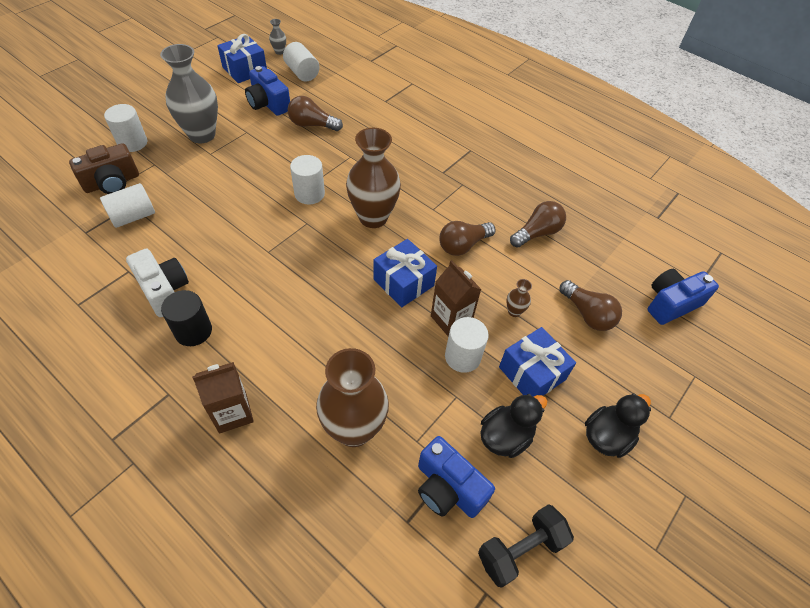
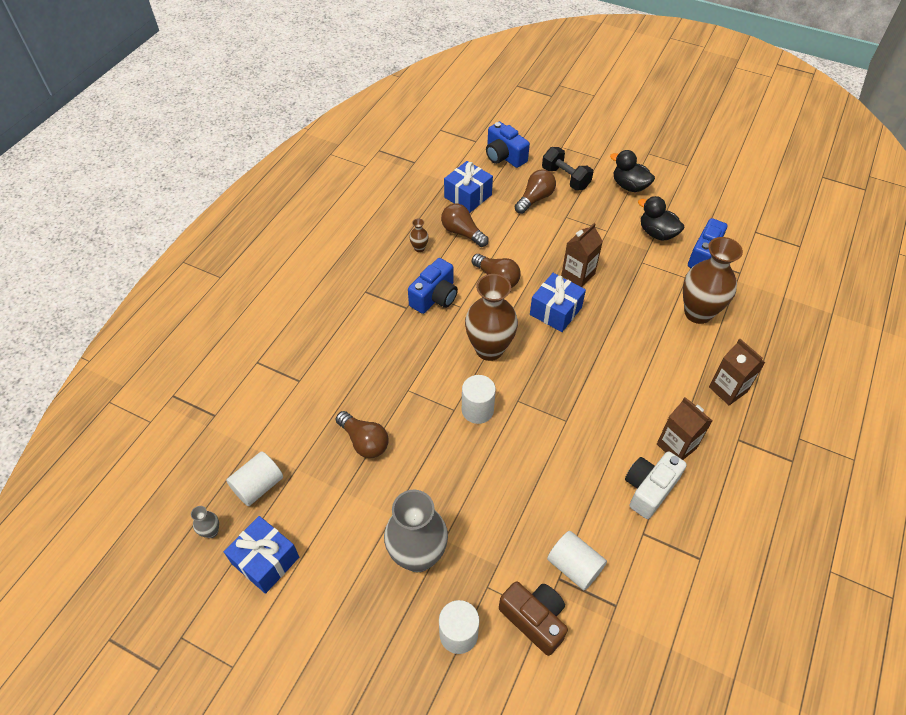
camera: 100 degrees left, 0 degrees up
(193, 331) = (676, 446): black cylinder -> brown carton
(268, 104) = (336, 503): blue camera -> blue camera (435, 297)
(312, 125) = (364, 441): brown light bulb -> brown light bulb turned 45 degrees counterclockwise
(462, 357) = (608, 263): white cylinder -> none
(514, 311) = (552, 239): brown vase -> brown vase (419, 248)
(520, 550) = (723, 219): black dumbbell -> black dumbbell (565, 178)
(532, 373) = (602, 224): blue gift -> blue gift (468, 196)

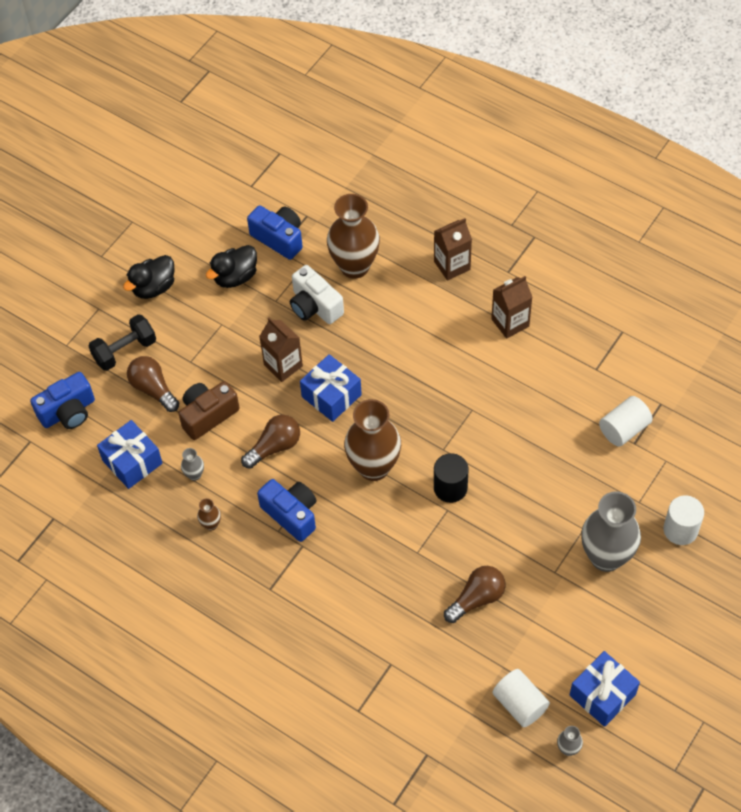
camera: 80 degrees left, 5 degrees up
(462, 233) = (194, 475): brown light bulb -> grey vase
(477, 410) = (450, 488): white cylinder -> black cylinder
(534, 619) = (670, 468): brown camera -> brown camera (208, 415)
(649, 489) = (553, 355): white camera -> white camera (315, 306)

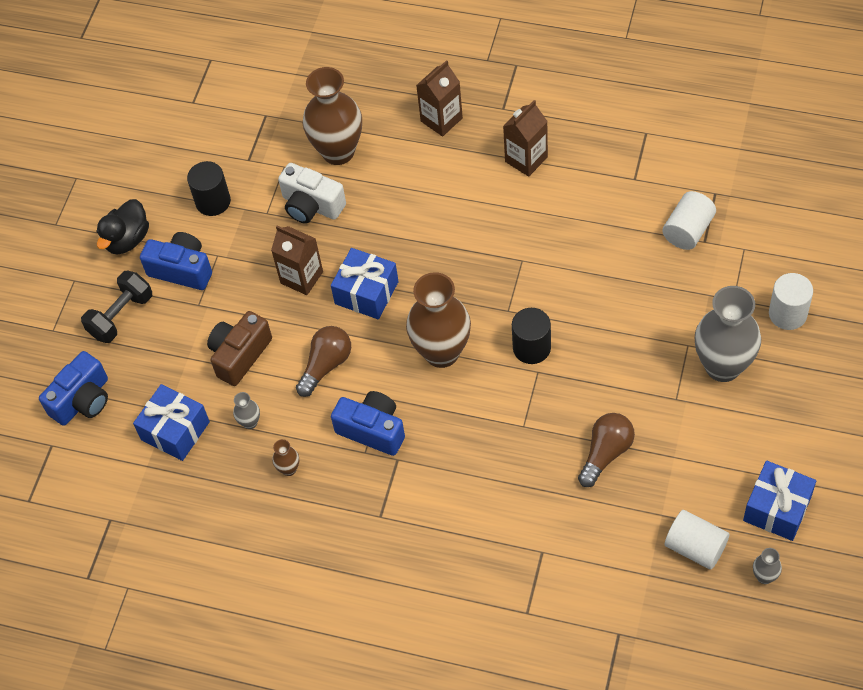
camera: 15 degrees left, 0 degrees up
(153, 389) = (168, 346): brown light bulb -> none
(235, 277) = (213, 201): black duck -> black cylinder
(279, 238) = (245, 147): blue camera -> blue camera (182, 270)

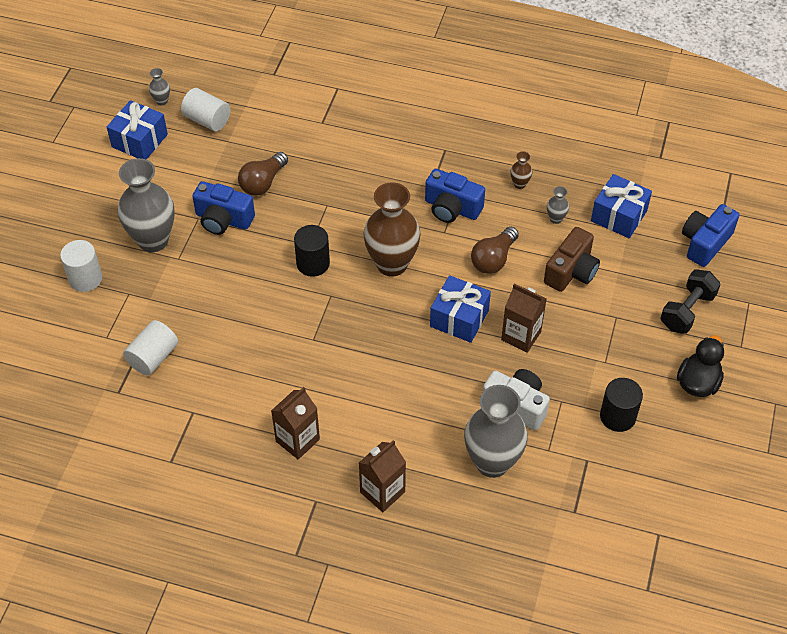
camera: 175 degrees right, 5 degrees down
(182, 270) = (637, 350): blue camera -> blue camera (223, 220)
(338, 152) = (492, 462): brown vase -> grey vase

